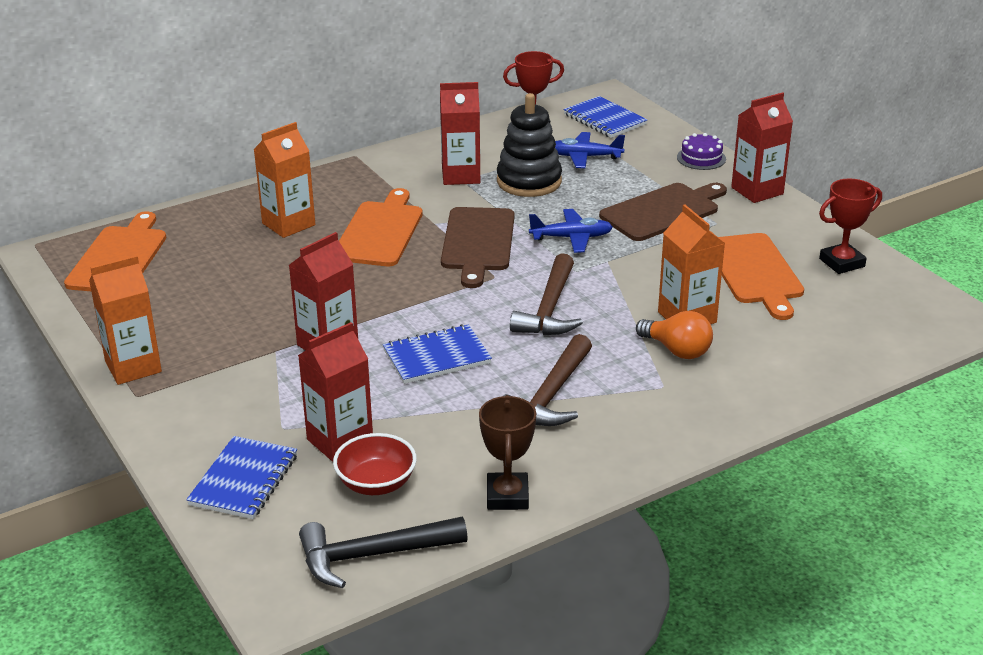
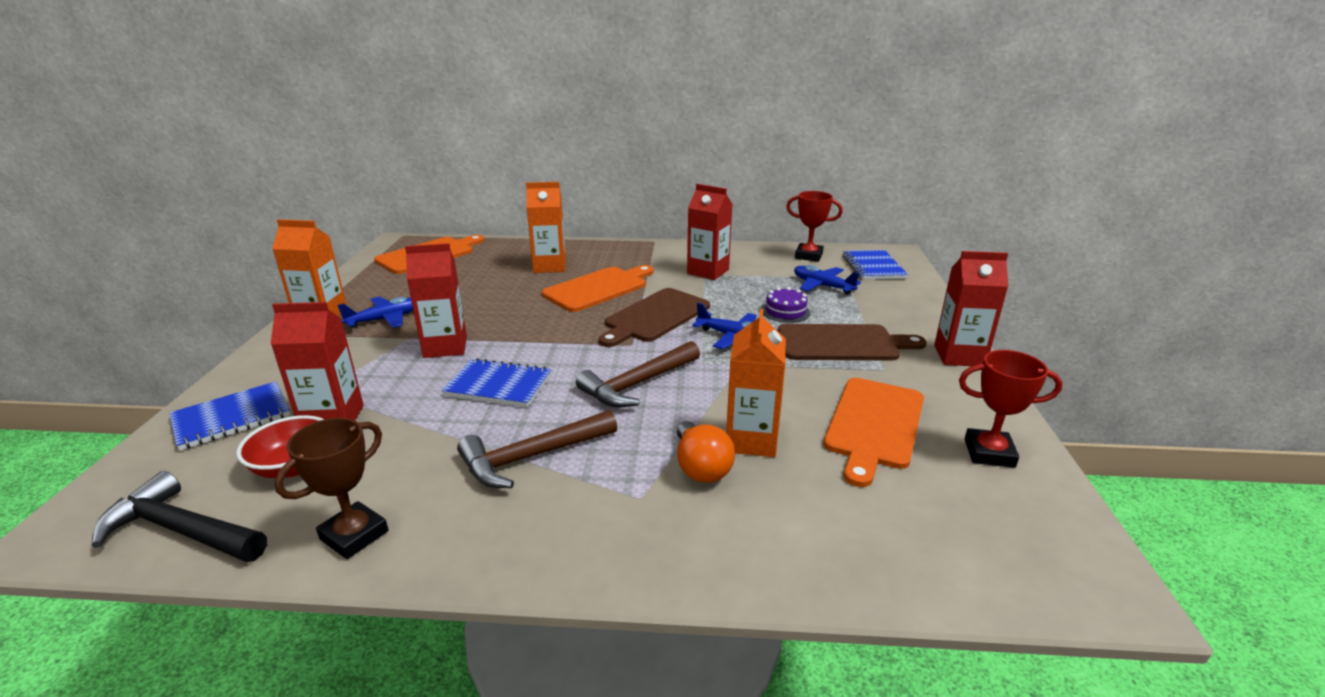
camera: 35 degrees right, 5 degrees down
(214, 343) = (385, 319): none -> blue plane
(529, 181) = (754, 289): black stacking toy -> none
(701, 158) = (930, 315): purple cake -> purple cake (785, 311)

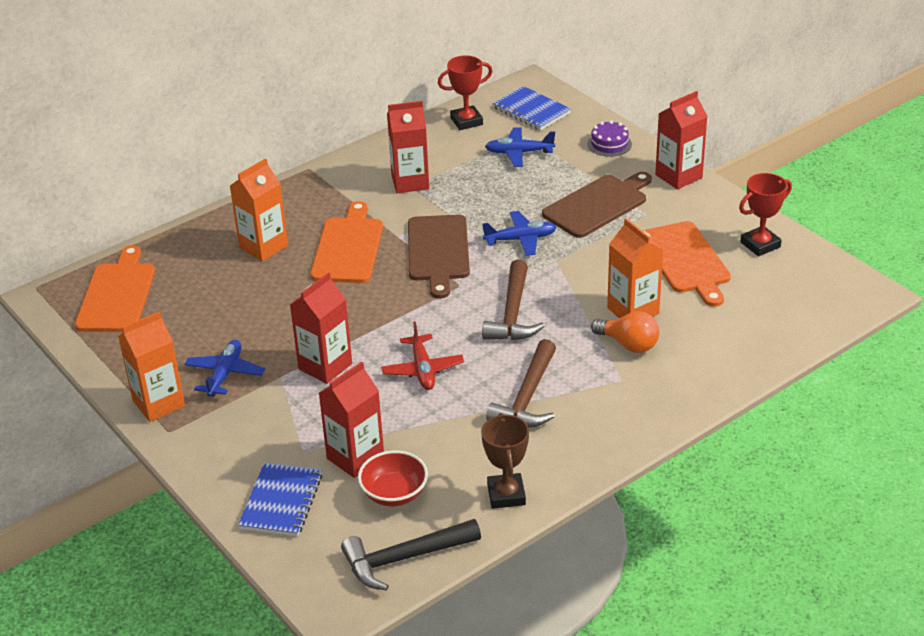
camera: 40 degrees left, 10 degrees up
(498, 385) = (423, 369): blue notebook -> red plane
(785, 311) = (525, 194): purple cake -> purple cake (609, 144)

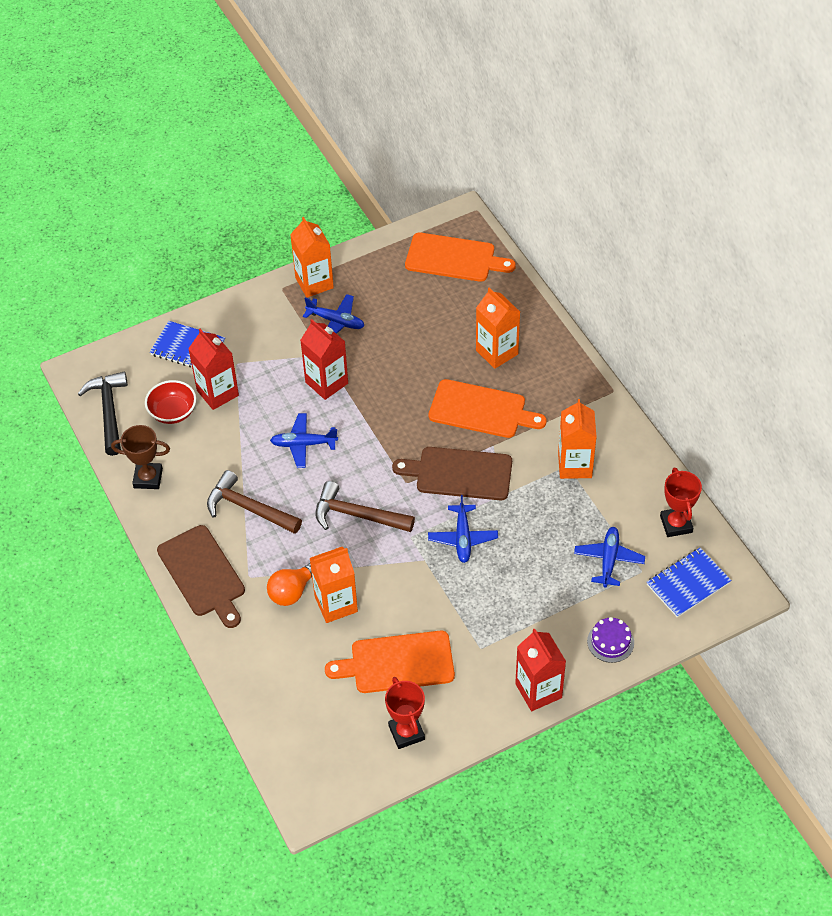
camera: 100 degrees right, 15 degrees up
(410, 182) = (575, 465): red carton -> orange carton
(423, 369) = (303, 444): red plane -> blue plane
(598, 205) = (504, 610): brown cutting board -> brown cutting board (203, 574)

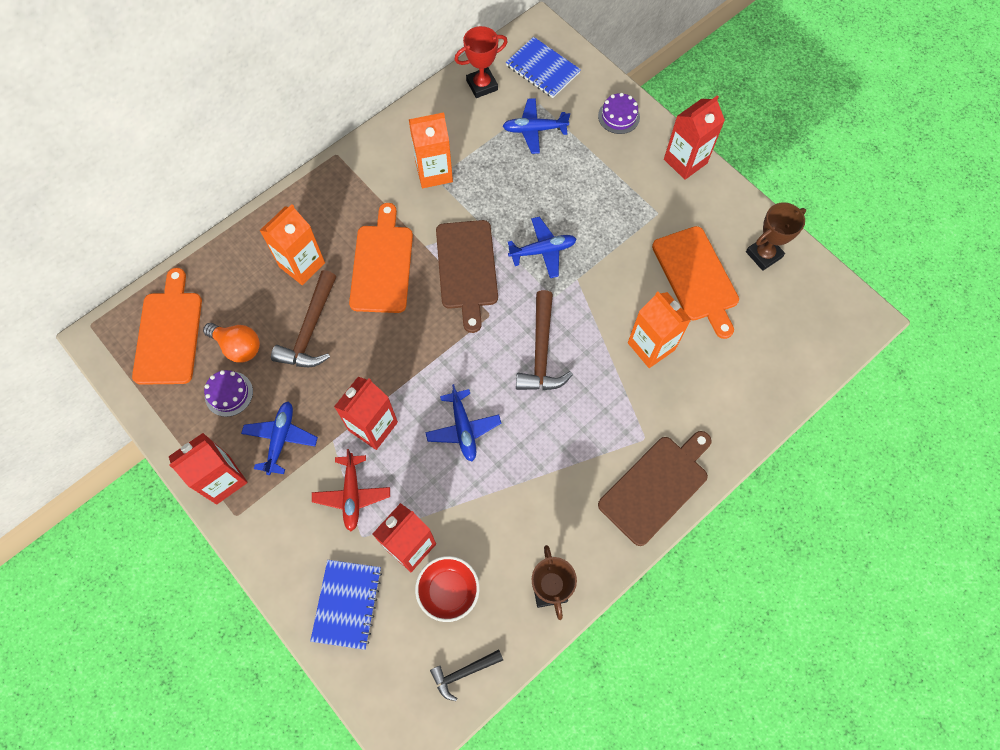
camera: 105 degrees left, 15 degrees up
(109, 412) = (464, 672): black hammer -> black hammer, size x0.59
(249, 508) = (561, 463): brown hammer -> brown hammer (310, 329)
(272, 362) = (352, 494): none -> red plane
(292, 591) = (649, 391): orange light bulb -> orange light bulb (238, 347)
(314, 283) = (222, 479): orange carton -> red carton
(387, 292) = (229, 393): none -> purple cake
(406, 732) = (763, 254): red trophy -> brown trophy

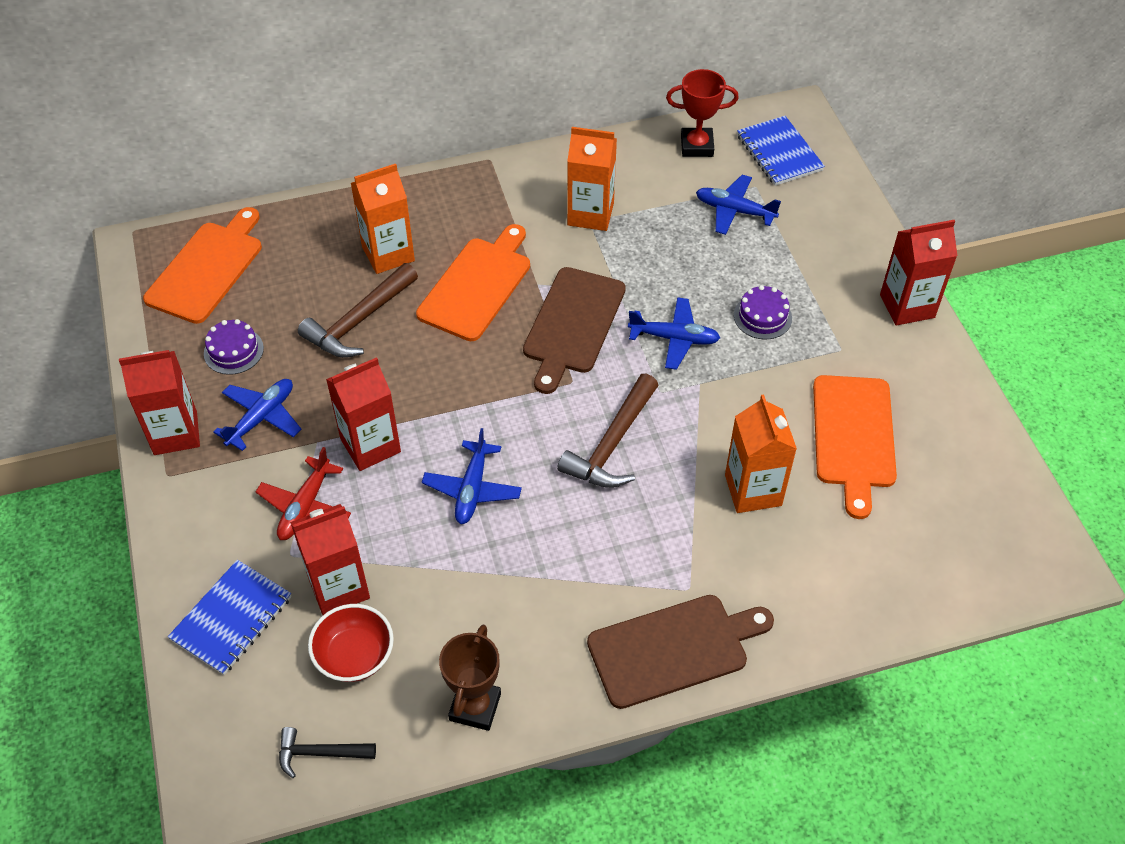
camera: 25 degrees right, 15 degrees down
(238, 347) = (271, 309): orange light bulb -> none
(619, 116) = (847, 231): purple cake -> purple cake (762, 316)
(763, 254) = (957, 443): brown trophy -> none

